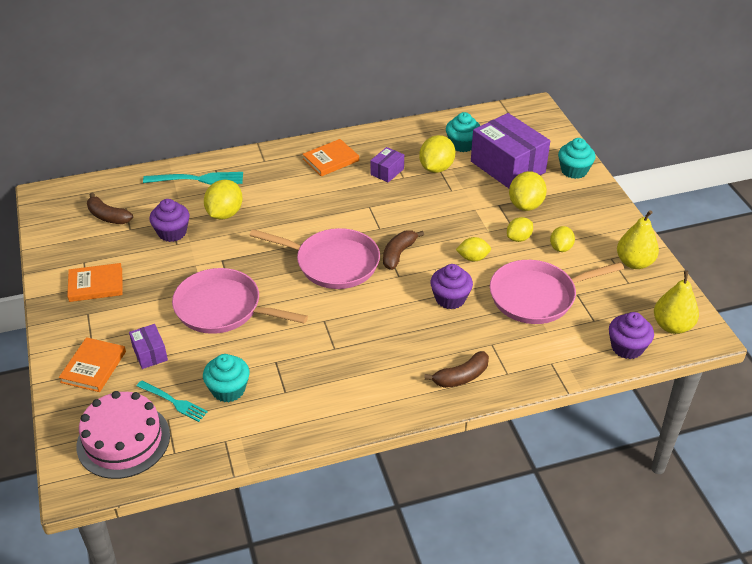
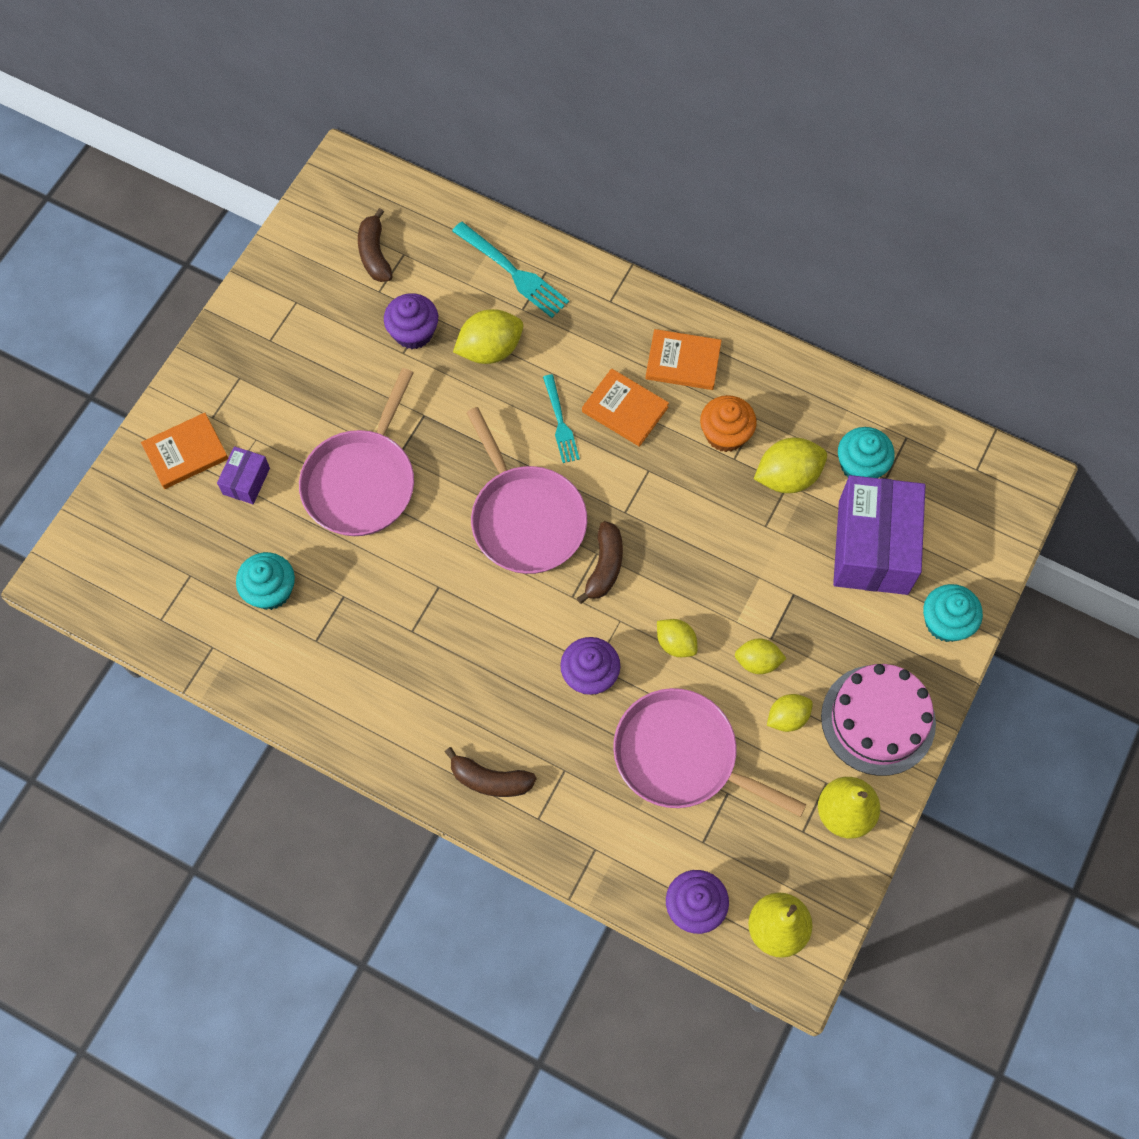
camera: 45 degrees right, 25 degrees up
(96, 285) = (279, 344): orange book -> orange book (625, 409)
(123, 440) = (134, 565): pink cake -> pink cake (878, 720)
(173, 402) = (213, 560): turquoise fork -> turquoise fork (560, 422)
(222, 308) = (362, 482): pink pan -> pink pan turned 135 degrees counterclockwise
(387, 172) = (725, 434): purple box -> orange cupcake
(398, 254) = (604, 566): brown banana -> brown banana turned 120 degrees clockwise
(525, 205) = (823, 622): yellow lemon -> none

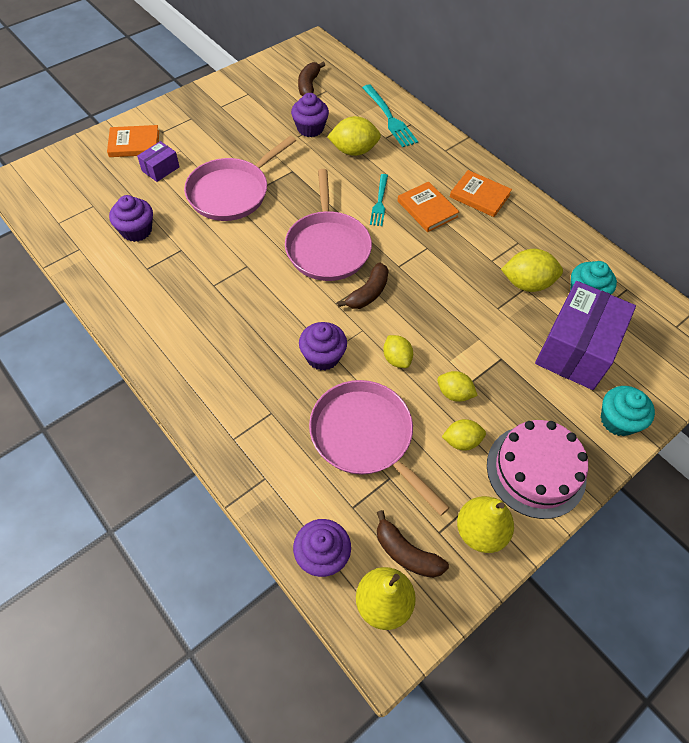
camera: 20 degrees right, 10 degrees down
(270, 590) = (136, 230): turquoise cupcake -> purple cupcake
(490, 780) = (213, 398): brown banana -> brown banana (406, 553)
(725, 434) = (491, 244): orange cupcake -> none

